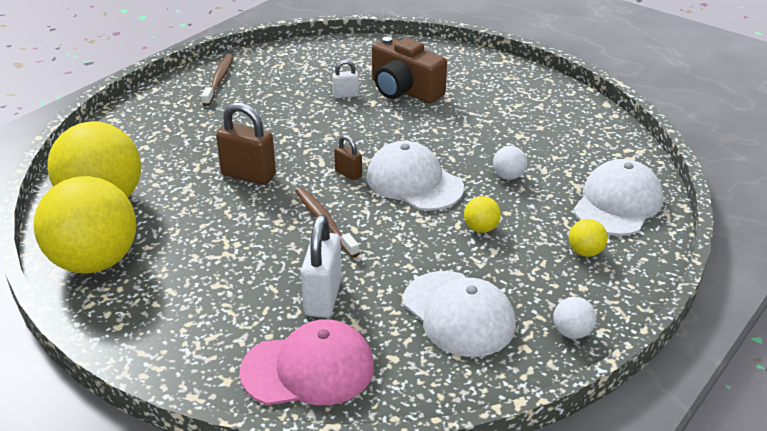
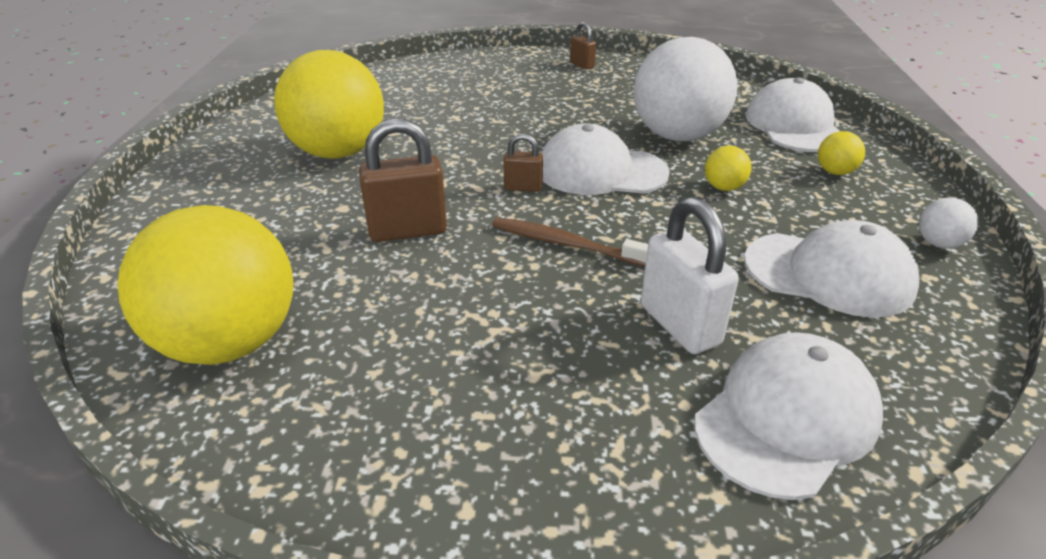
camera: 35 degrees left, 0 degrees up
(95, 261) = (313, 432): yellow ball -> yellow ball (338, 152)
(219, 80) = (240, 148): brown toothbrush -> none
(308, 369) = (786, 418): pink cap -> white cap
(346, 95) = (418, 119): white padlock -> none
(404, 90) = (474, 98): brown camera -> none
(508, 176) = (677, 136): white ball -> white ball, size x2.49
(524, 87) = (582, 65): none -> brown padlock

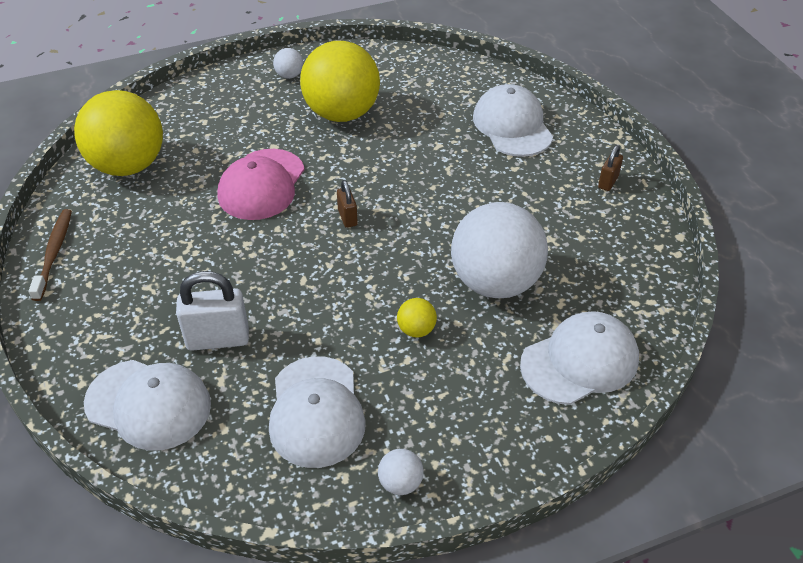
camera: 65 degrees right, 10 degrees up
(219, 168) = (289, 75): none -> white ball
(408, 231) = (261, 185): brown padlock -> pink cap
(565, 244) = (284, 261): brown toothbrush -> brown toothbrush (54, 253)
(601, 171) = (399, 252): white cap -> white cap (512, 126)
(679, 325) = (218, 339): white padlock -> white padlock turned 45 degrees clockwise
(835, 172) = (494, 402): yellow ball -> none

